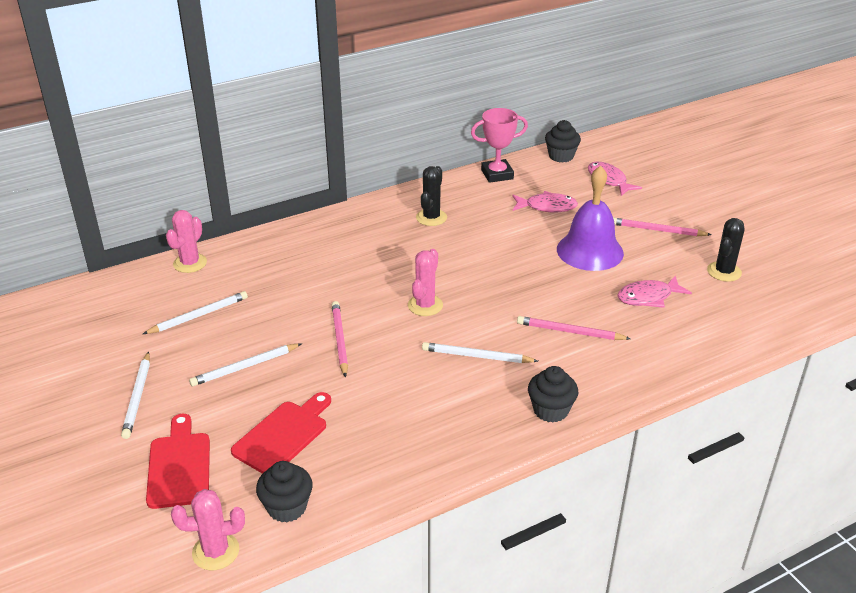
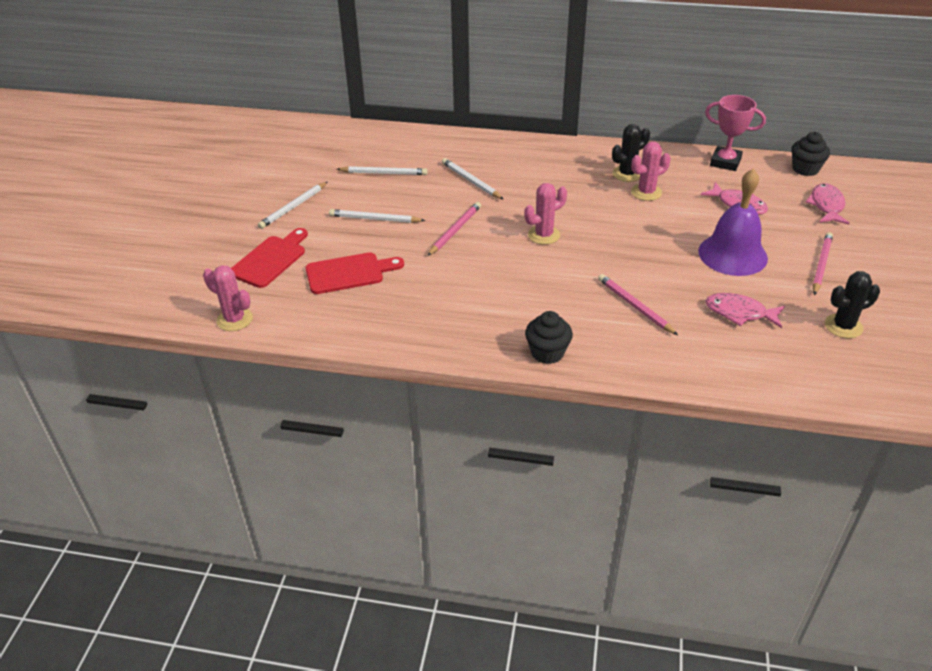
camera: 40 degrees right, 5 degrees up
(190, 263) = (417, 136): pink cactus -> pink cactus (646, 192)
(287, 507) = (301, 317): black cupcake -> none
(477, 356) = (538, 288): white pencil -> white pencil (471, 181)
(657, 230) = (821, 265): pink pencil -> pink pencil turned 60 degrees clockwise

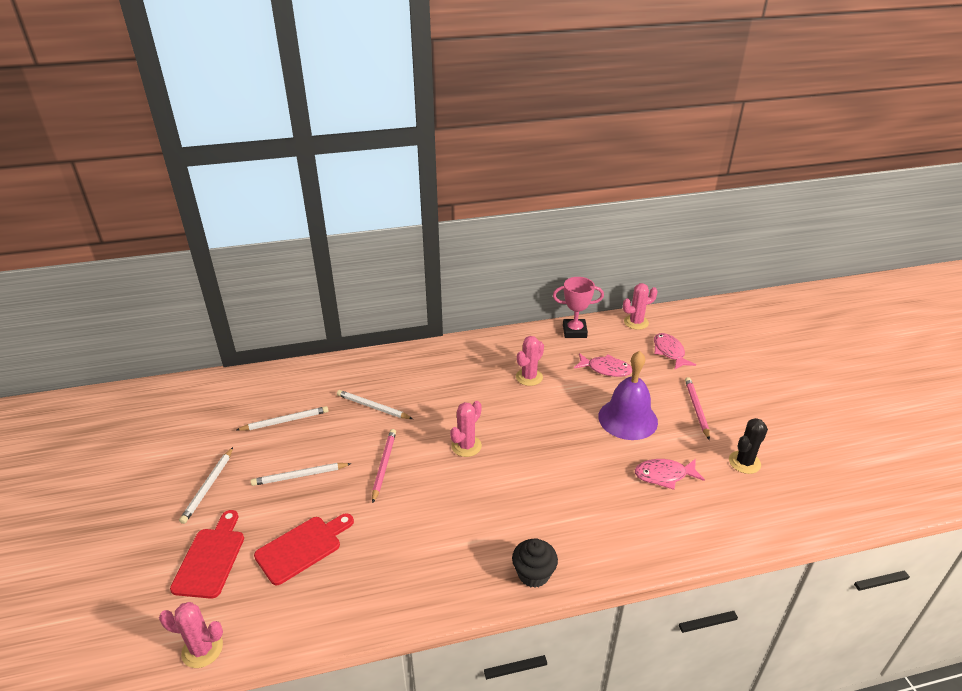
camera: 25 degrees left, 5 degrees down
(627, 174) = (504, 363): black cactus -> none
(635, 306) = (580, 497): pink pencil -> none
(805, 169) = (636, 322): black cupcake -> pink cactus

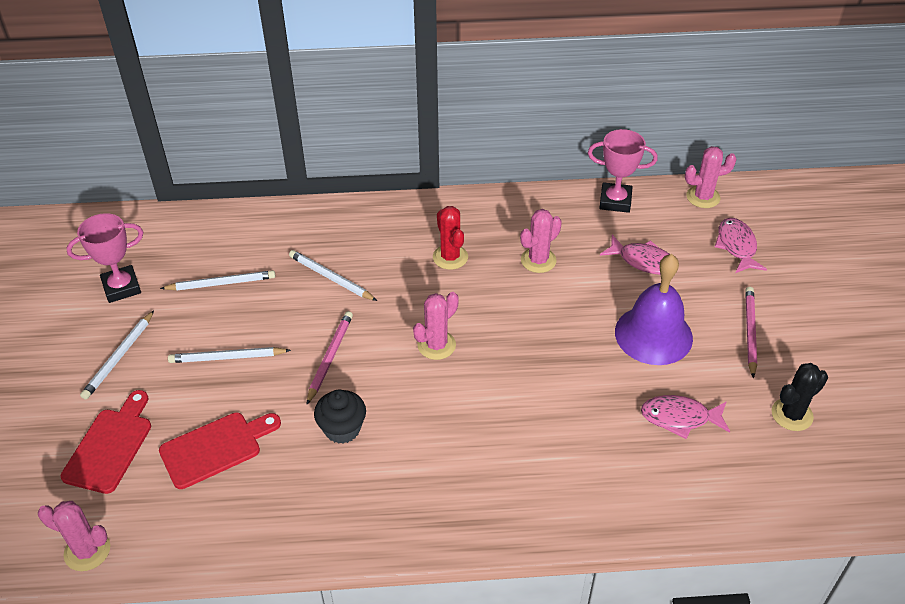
camera: 10 degrees right, 10 degrees up
(203, 433) = (121, 287): none -> pink trophy
(462, 382) = (450, 257): none -> red cactus
(533, 574) = (482, 521): black cupcake -> black cupcake (342, 429)

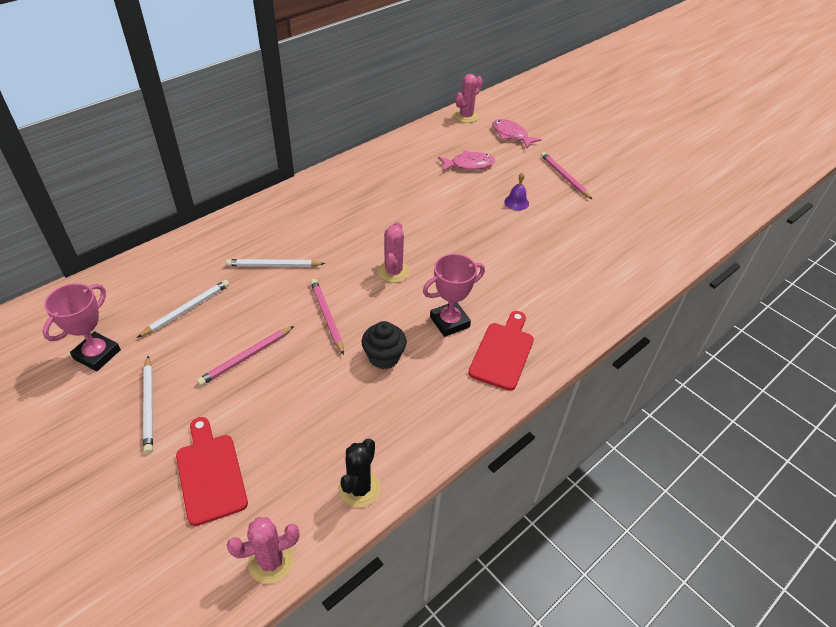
camera: 40 degrees left, 0 degrees up
(216, 448) = (302, 423): red cutting board -> red cutting board (503, 352)
(227, 357) = (246, 357): white pencil -> pink pencil
(450, 257) = (347, 214): red cactus -> none
(538, 260) = (406, 191): pink cactus -> none
(615, 201) = (418, 138): pink trophy -> pink trophy (449, 322)
(653, 335) = (516, 202): purple bell -> purple bell, size x0.44
(680, 418) = (576, 240): pink fish -> none
(792, 414) = (628, 209): black cactus -> black cactus (359, 488)

